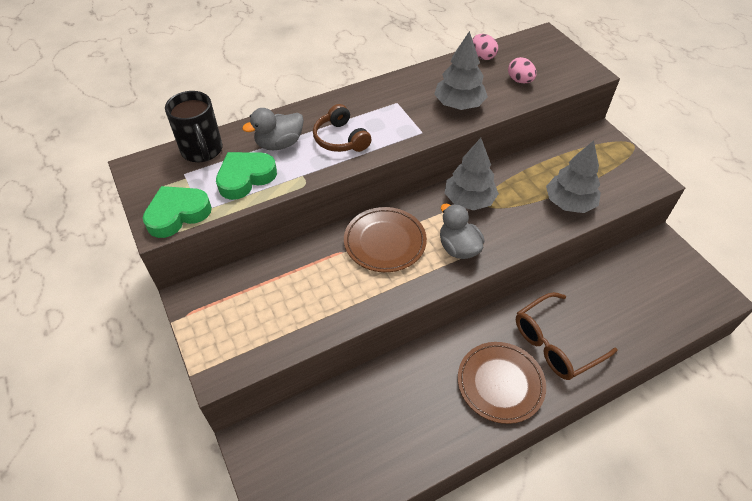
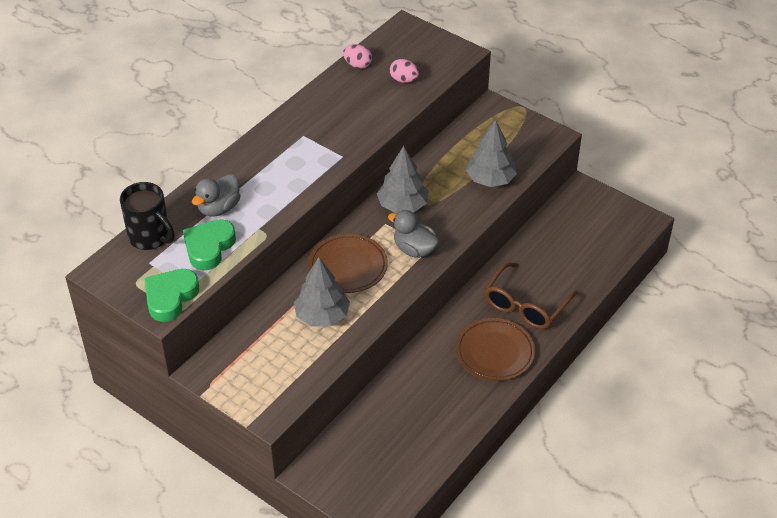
camera: 25 degrees left, 5 degrees down
(340, 139) = (272, 186): brown headphones -> none
(459, 105) = (361, 120): grey tree -> grey tree (322, 316)

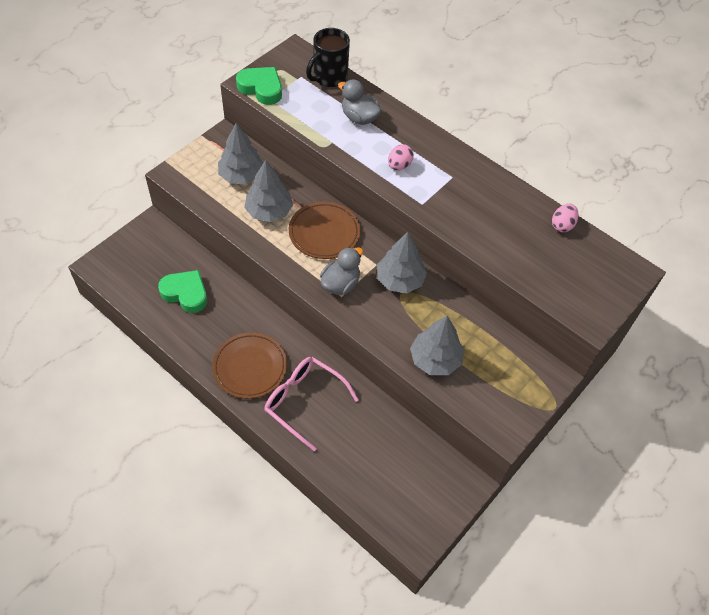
camera: 90 degrees right, 10 degrees up
(209, 247) = (313, 111): green heart -> green heart (185, 293)
(268, 346) = (241, 176): none -> grey tree
(404, 80) = (540, 262): pink egg -> pink egg (399, 165)
(525, 305) = (304, 401): brown glasses -> pink glasses

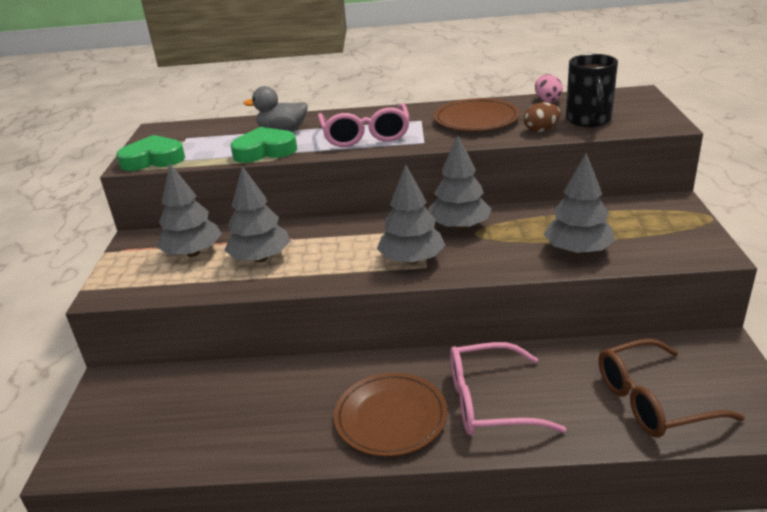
camera: 35 degrees left, 25 degrees down
(185, 293) = (226, 410): green heart -> green heart (265, 151)
(324, 233) = (340, 240): brown plate -> brown plate (476, 120)
(329, 77) = (216, 127): black mug -> black mug (588, 120)
(340, 284) = (411, 260): grey duck -> grey tree
(379, 476) = (652, 401): none -> brown glasses
(399, 165) = (365, 135): pink egg -> pink glasses
(506, 255) = (541, 130): none -> brown egg

